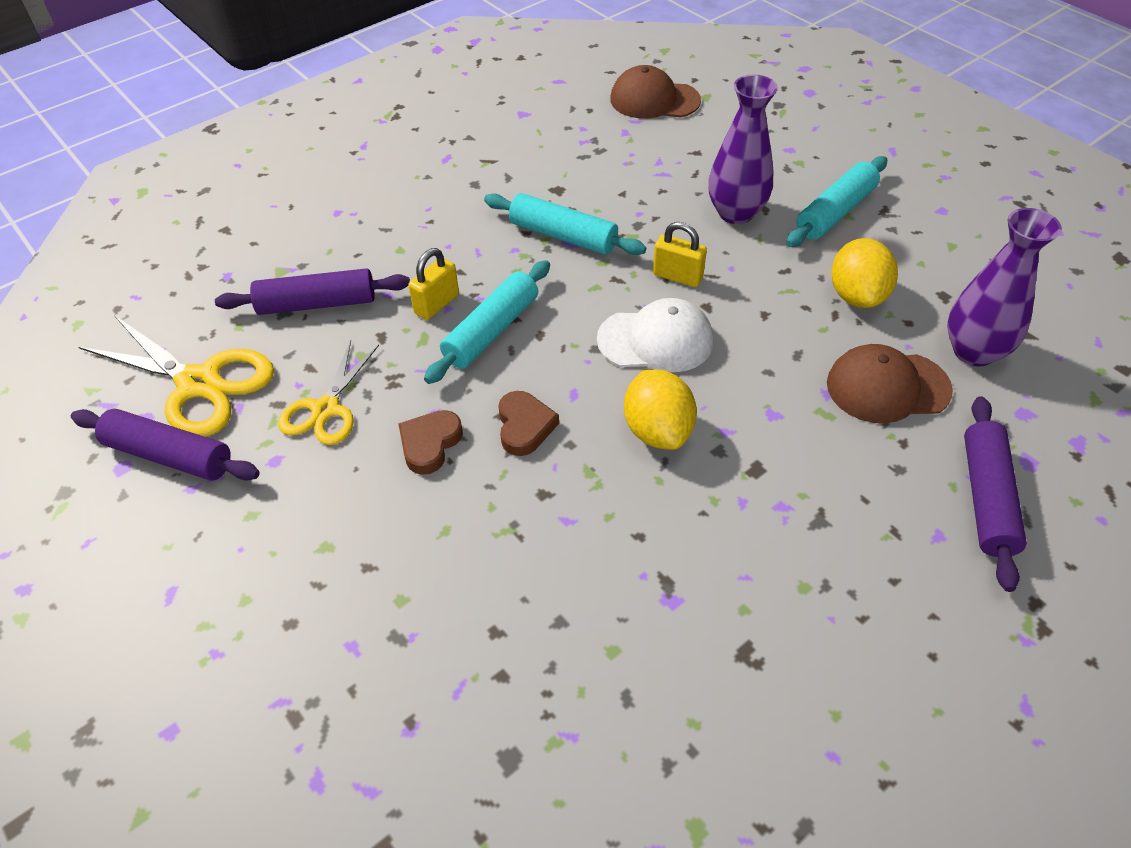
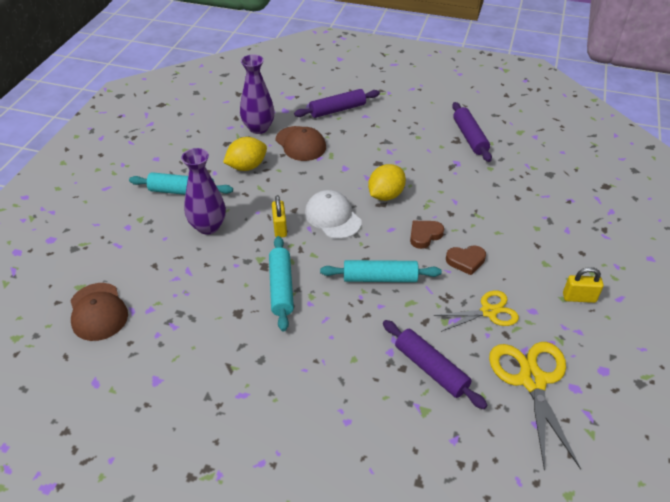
camera: 125 degrees left, 5 degrees down
(169, 455) = (577, 355): purple rolling pin -> purple rolling pin (469, 137)
(436, 304) = (381, 312): yellow padlock -> yellow padlock (579, 298)

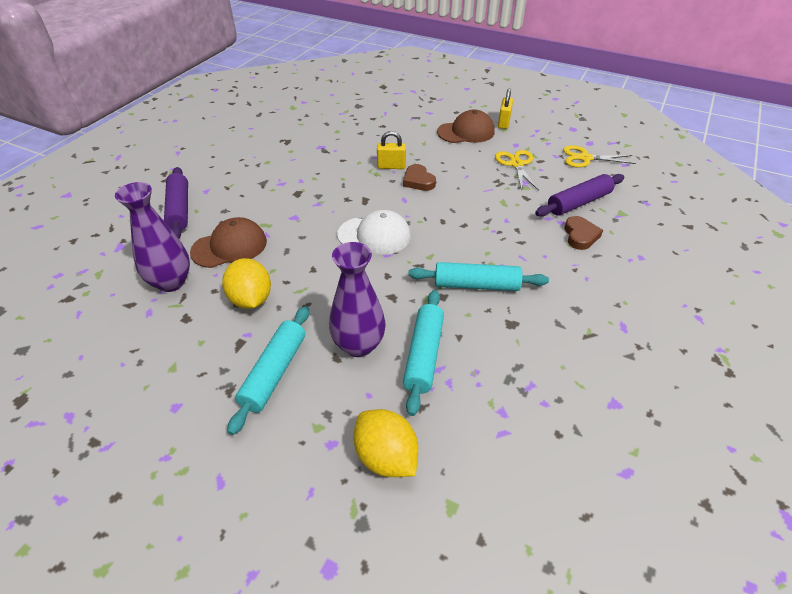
camera: 80 degrees left, 0 degrees up
(98, 312) = (504, 476): brown cap -> brown cap (466, 132)
(280, 228) = (380, 278): yellow padlock -> yellow padlock (391, 166)
(332, 217) = (374, 235): white cap -> white cap turned 150 degrees counterclockwise
(380, 278) = (471, 215): turquoise rolling pin -> turquoise rolling pin (423, 355)
(385, 195) = (352, 195): yellow lemon -> yellow lemon (386, 457)
(466, 261) = (456, 165): brown heart -> brown heart (580, 236)
(469, 137) = (285, 133): purple rolling pin -> none
(532, 380) = (585, 158): yellow scissors -> yellow scissors, size x0.64

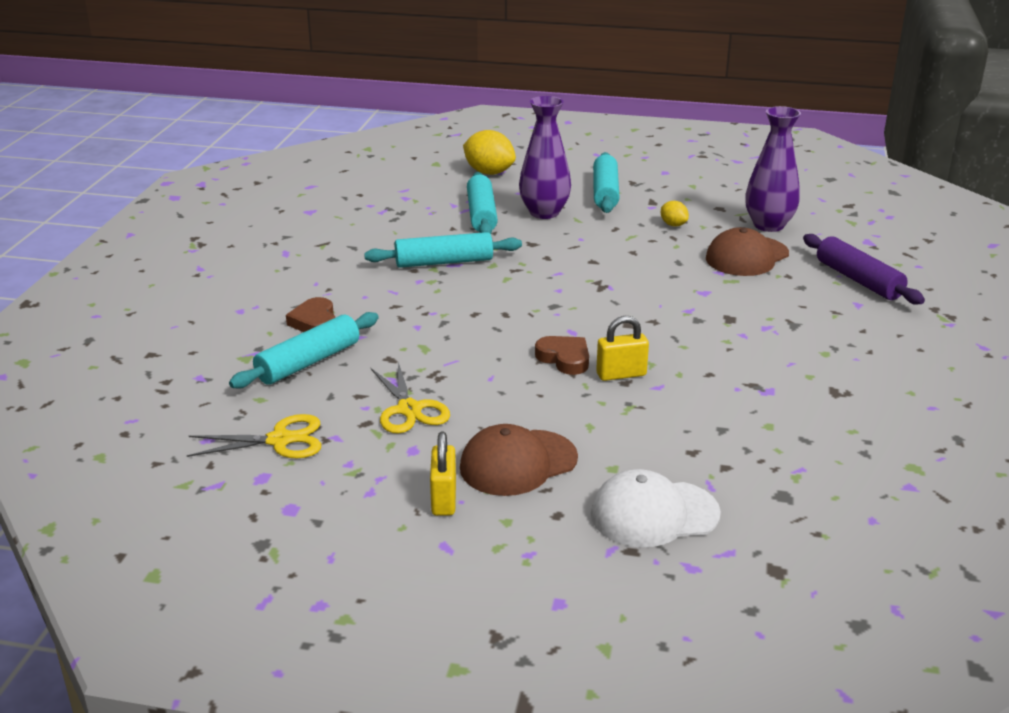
camera: 165 degrees right, 15 degrees down
(251, 299) = (673, 225): yellow lemon -> yellow lemon, size x0.53
(374, 235) = (585, 287): white cap -> white cap (654, 514)
(578, 203) = (308, 362): purple rolling pin -> turquoise rolling pin

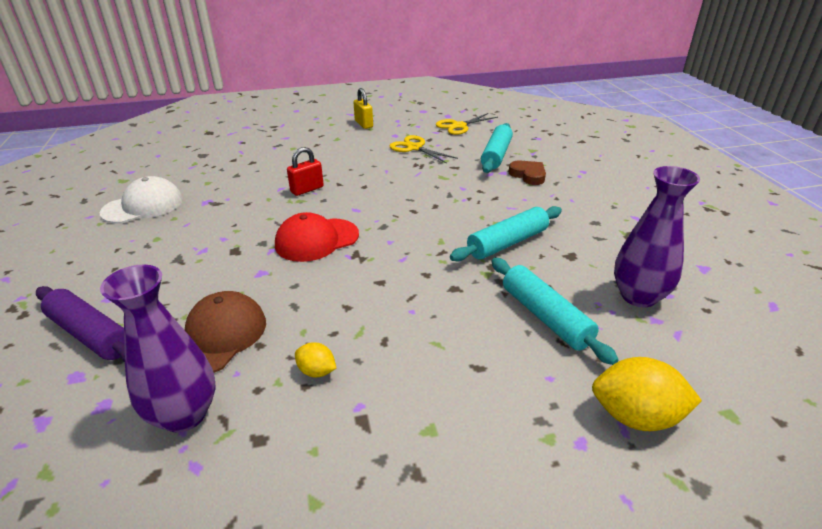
camera: 155 degrees right, 5 degrees up
(518, 463) = (340, 140): brown cap -> none
(544, 213) = (483, 343): purple vase -> purple vase (638, 296)
(564, 358) = (349, 190): brown heart -> none
(605, 192) = (440, 421): turquoise rolling pin -> none
(621, 374) = (307, 189): yellow padlock -> red padlock
(636, 308) = (317, 240): none -> red cap
(654, 514) = (266, 137): white cap -> white cap (143, 206)

